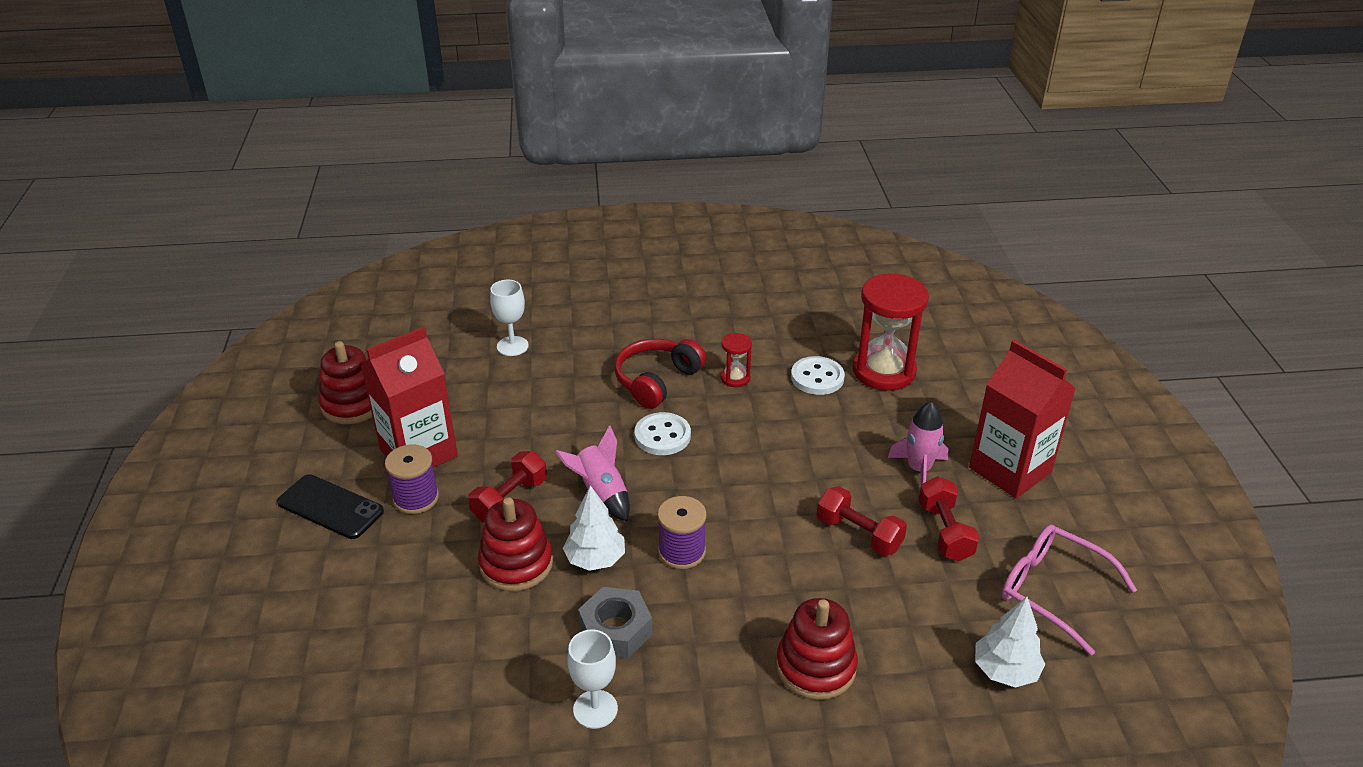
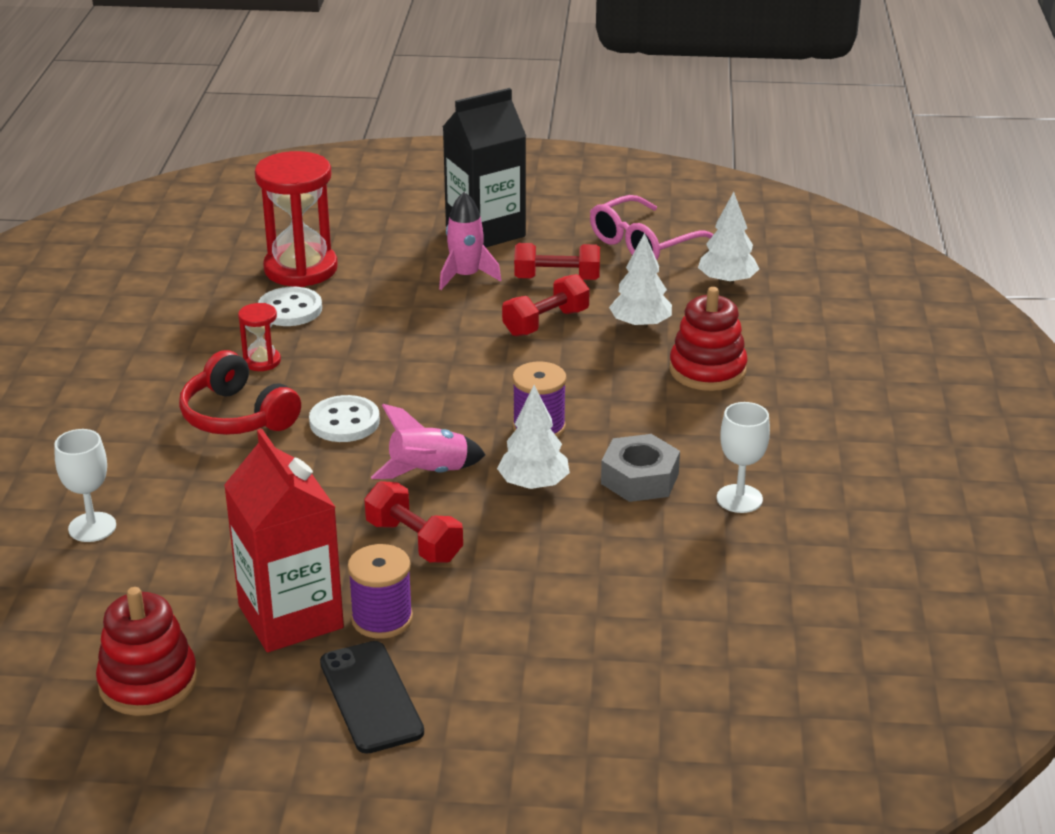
camera: 80 degrees left, 5 degrees down
(330, 507) = (371, 697): black phone -> black phone turned 60 degrees counterclockwise
(516, 564) = (524, 540): red stacking toy -> none
(882, 604) = (640, 325): none -> white tree
(1010, 470) = (485, 231): red carton -> black carton

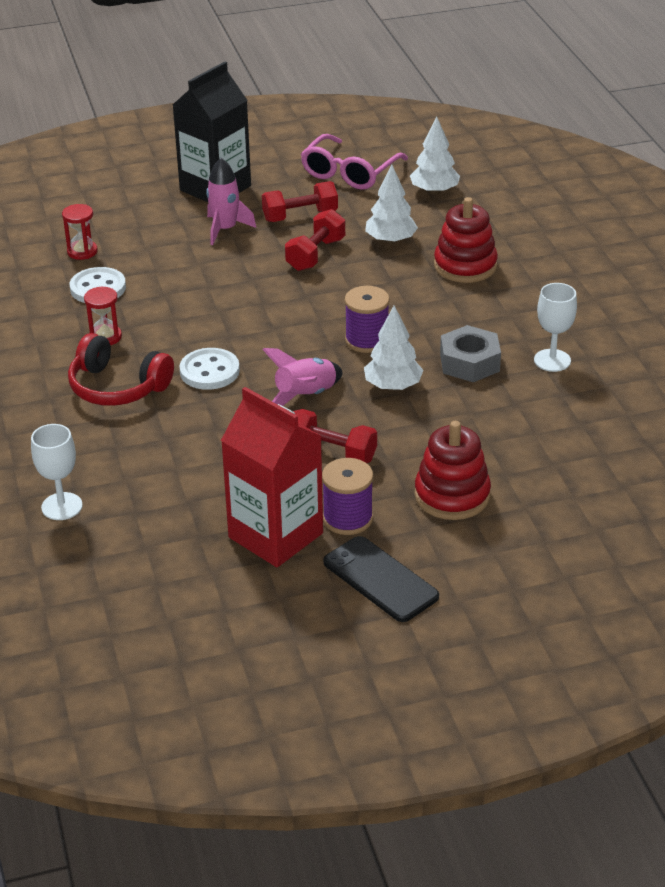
camera: 20 degrees left, 5 degrees up
(148, 682) = (199, 615): red stacking toy -> red stacking toy (452, 495)
(301, 269) = (82, 251): red hourglass -> red hourglass, size x0.47

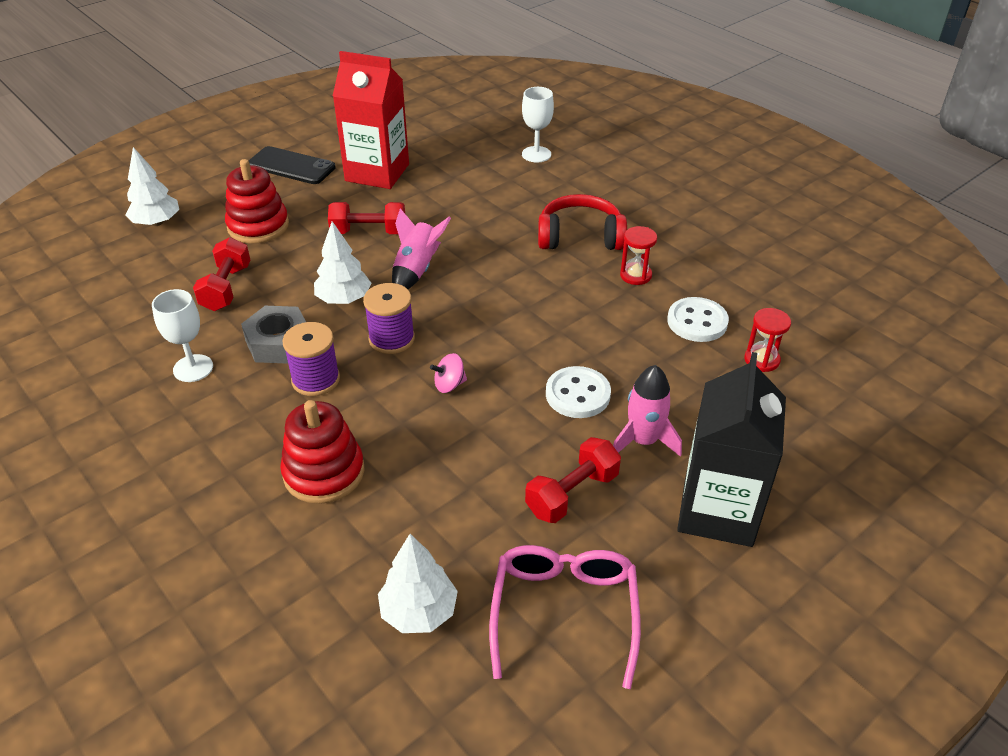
camera: 155 degrees right, 5 degrees up
(209, 371) = (516, 269): white button -> white button (577, 394)
(315, 254) = (511, 434): red dumbbell -> red dumbbell (226, 288)
(339, 295) = (449, 385): none -> pink spinning top
(347, 518) = (331, 193): purple spool -> purple spool (316, 380)
(390, 240) = (434, 486): white tree -> white tree (156, 222)

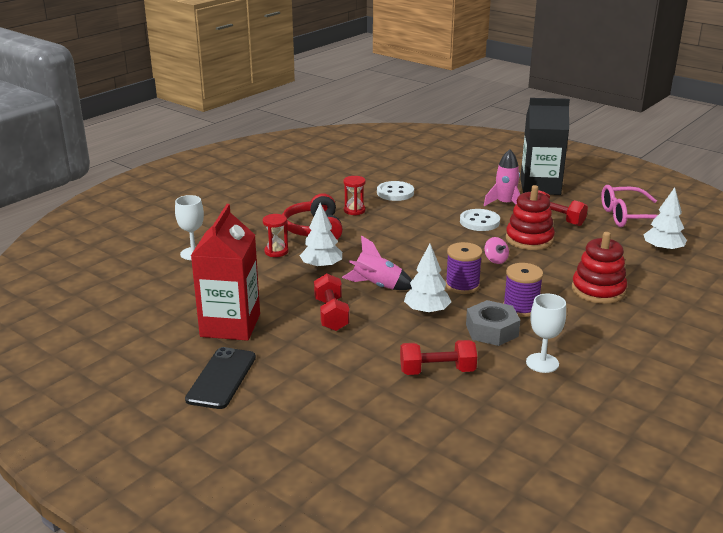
camera: 100 degrees left, 15 degrees down
(156, 222) = (348, 444): white tree -> white tree (321, 267)
(258, 226) = (337, 375): red stacking toy -> red stacking toy (529, 239)
(761, 360) = (421, 177): red hourglass -> red hourglass (276, 251)

